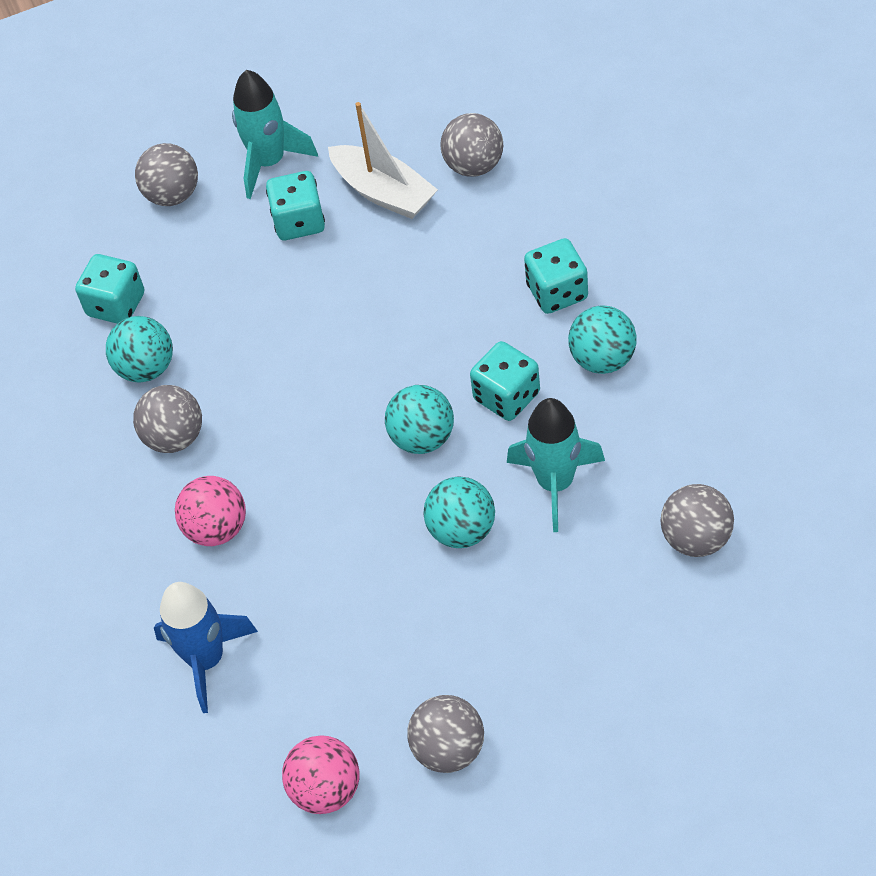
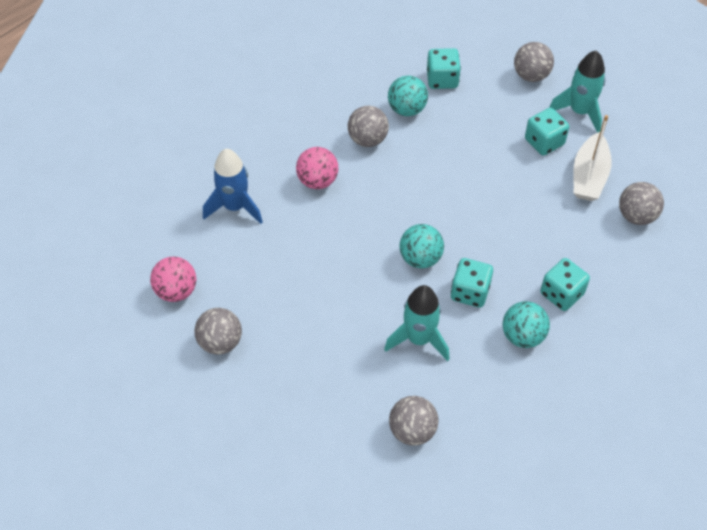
camera: 60 degrees right, 0 degrees up
(462, 530) = (365, 300): turquoise ball -> none

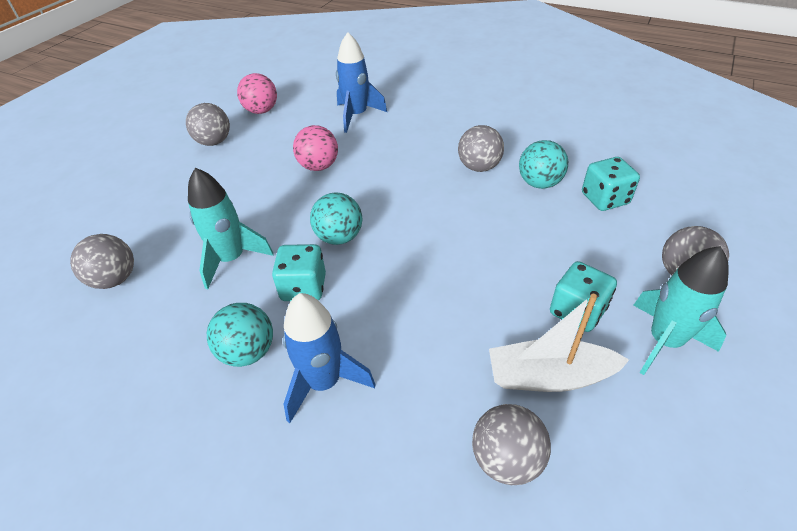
camera: 75 degrees right, 10 degrees down
(317, 181) = (408, 150): pink ball -> pink ball (319, 166)
(561, 294) = (324, 382): turquoise dice -> blue rocket

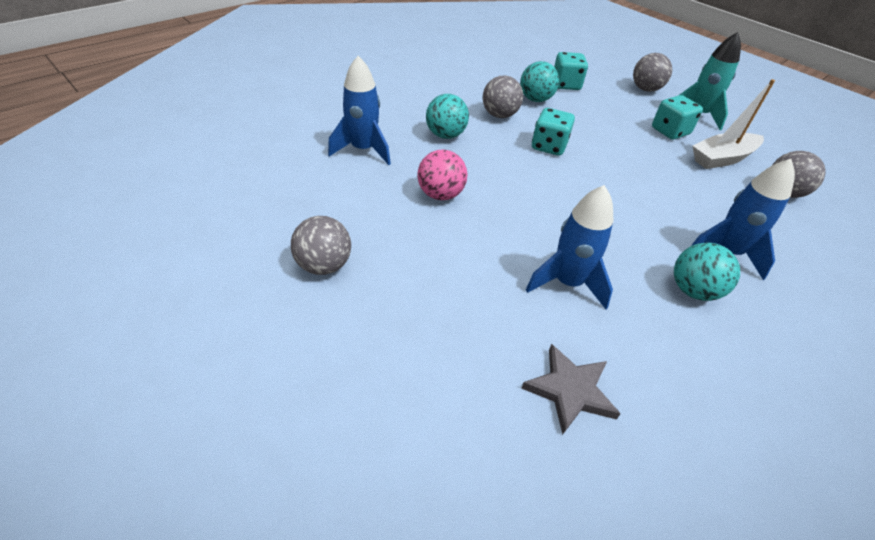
camera: 75 degrees left, 0 degrees up
(115, 279) = (570, 390): grey ball -> grey star
(231, 259) = (567, 283): turquoise rocket -> blue rocket
(261, 111) = (284, 212): pink ball -> none
(303, 287) = (621, 242): turquoise dice -> turquoise dice (549, 146)
(339, 237) = (560, 207): turquoise ball -> turquoise ball (445, 135)
(549, 376) = (722, 158): white boat -> white boat turned 45 degrees clockwise

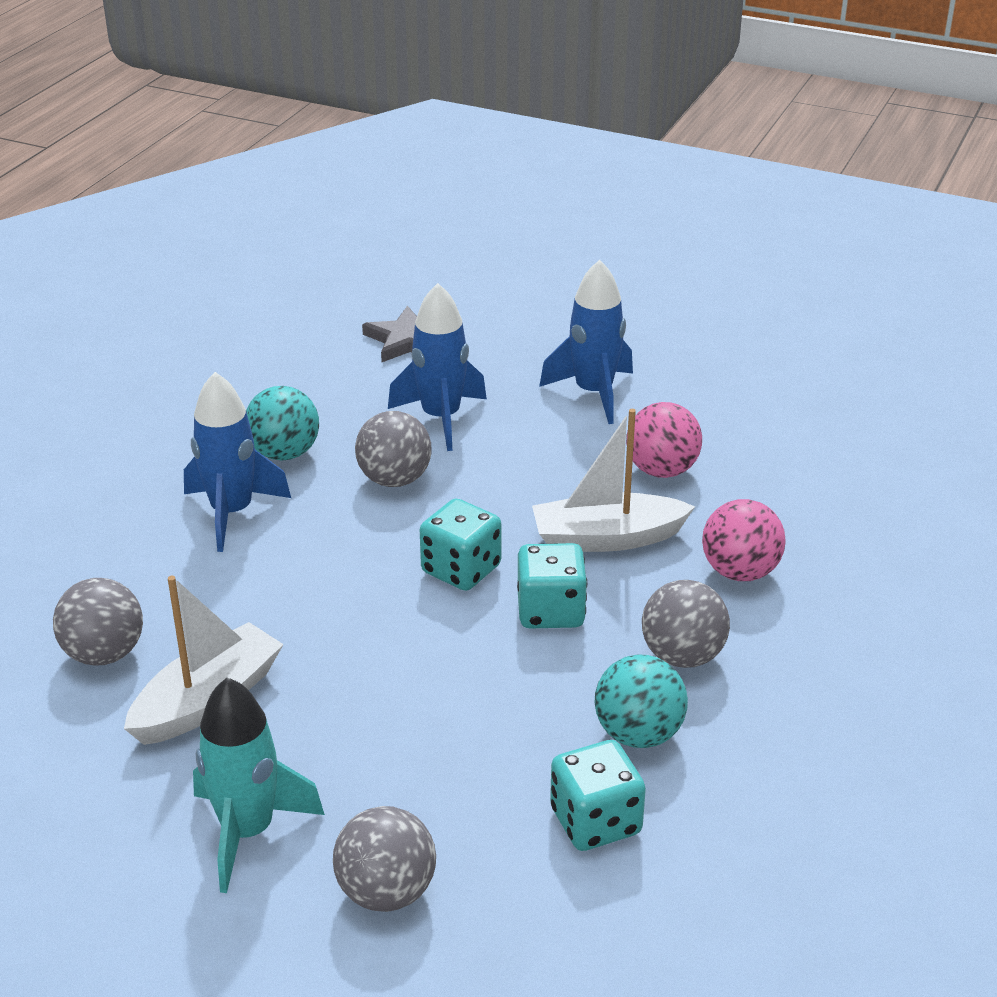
camera: 160 degrees right, 10 degrees down
(324, 265) = (717, 359): grey ball -> grey ball (395, 479)
(363, 150) = (834, 500): blue rocket -> blue rocket (593, 393)
(445, 135) = (740, 572): turquoise ball -> pink ball
(500, 168) = (607, 538): none -> white boat
(670, 131) = (316, 743): turquoise dice -> turquoise dice (461, 569)

